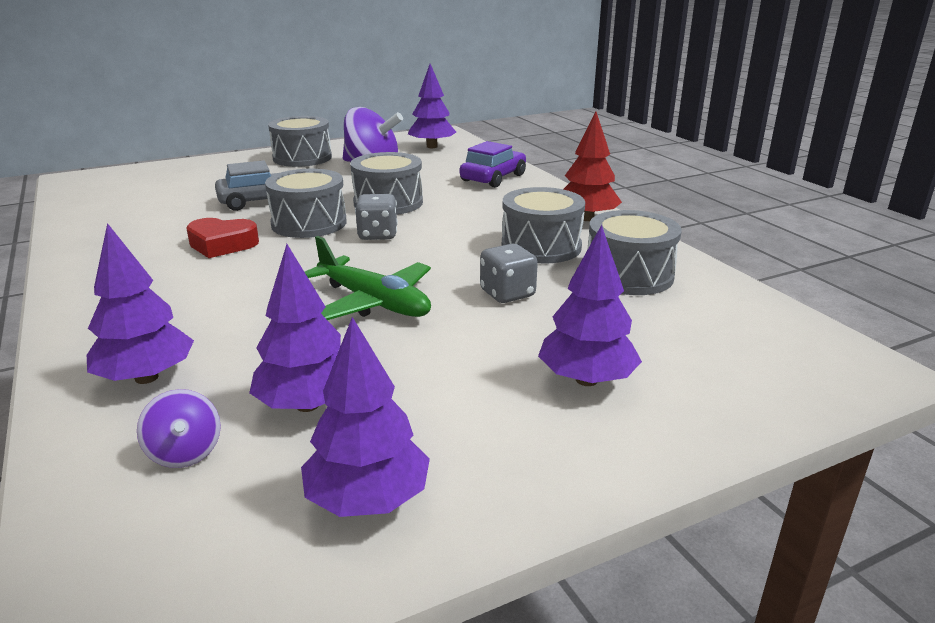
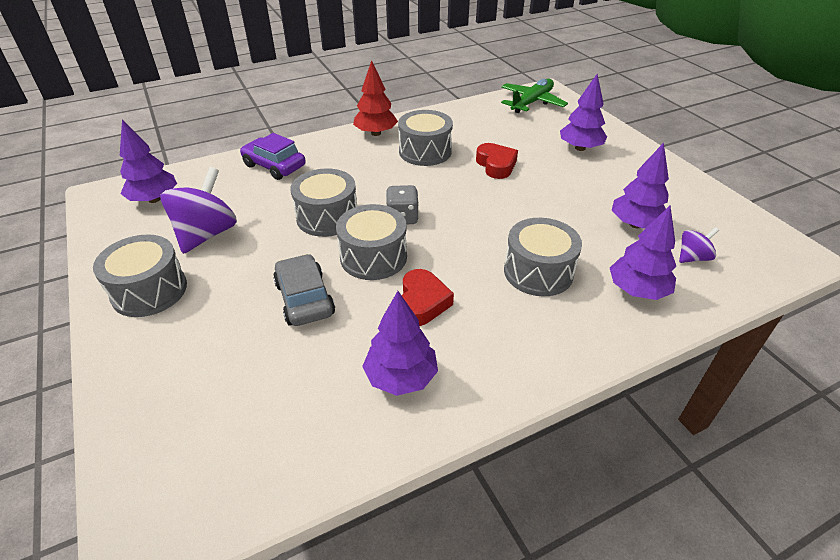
camera: 90 degrees left, 15 degrees up
(368, 500) = (691, 201): purple tree -> purple tree (401, 377)
(374, 302) = (517, 211): green plane -> green plane (532, 102)
(507, 294) = (496, 165): grey dice -> red heart
(629, 275) = (466, 128): grey drum -> grey drum (538, 272)

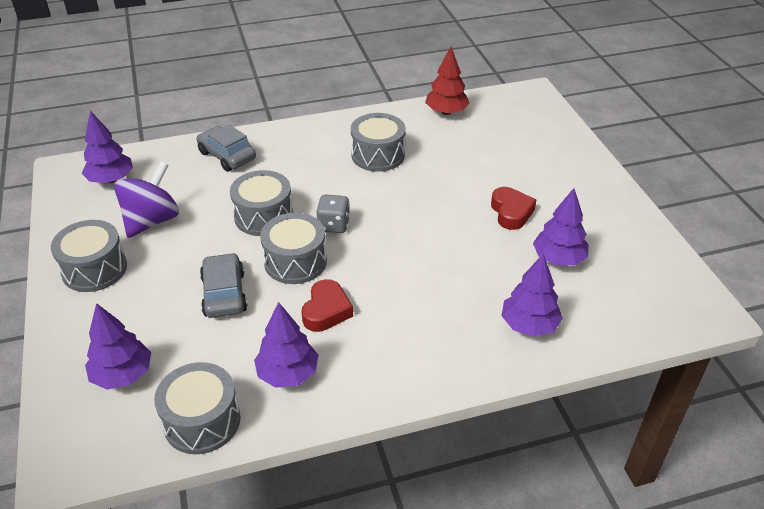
camera: 10 degrees right, 0 degrees up
(274, 166) = (227, 156): purple car -> grey car
(376, 133) = (335, 128): red tree -> red tree (446, 112)
(496, 165) = (444, 178): red heart -> red heart (511, 212)
(532, 102) = (510, 107): green plane -> none
(538, 272) = (443, 295): grey drum -> grey drum (202, 421)
(580, 148) = (539, 167): purple tree -> purple tree (122, 375)
(692, 257) = (599, 300): purple spinning top -> none

